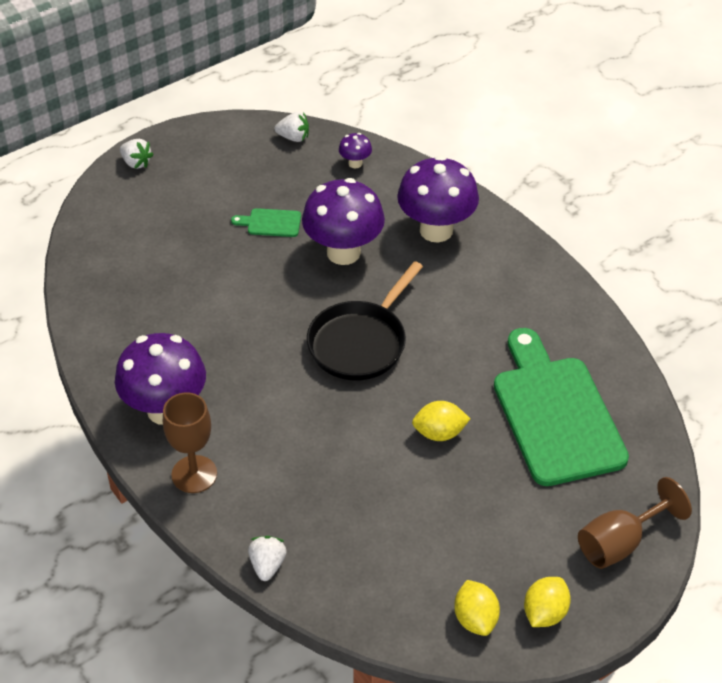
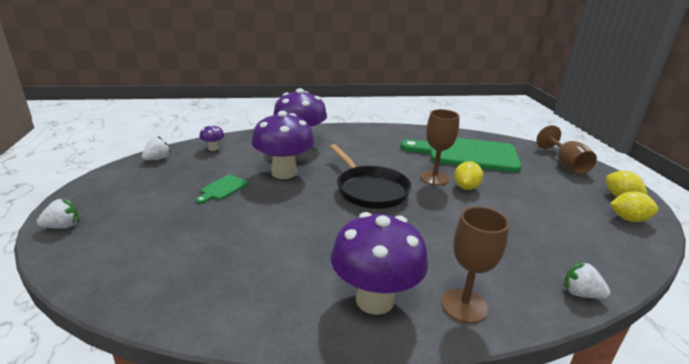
camera: 65 degrees left, 20 degrees down
(442, 395) = (434, 178): none -> brown goblet

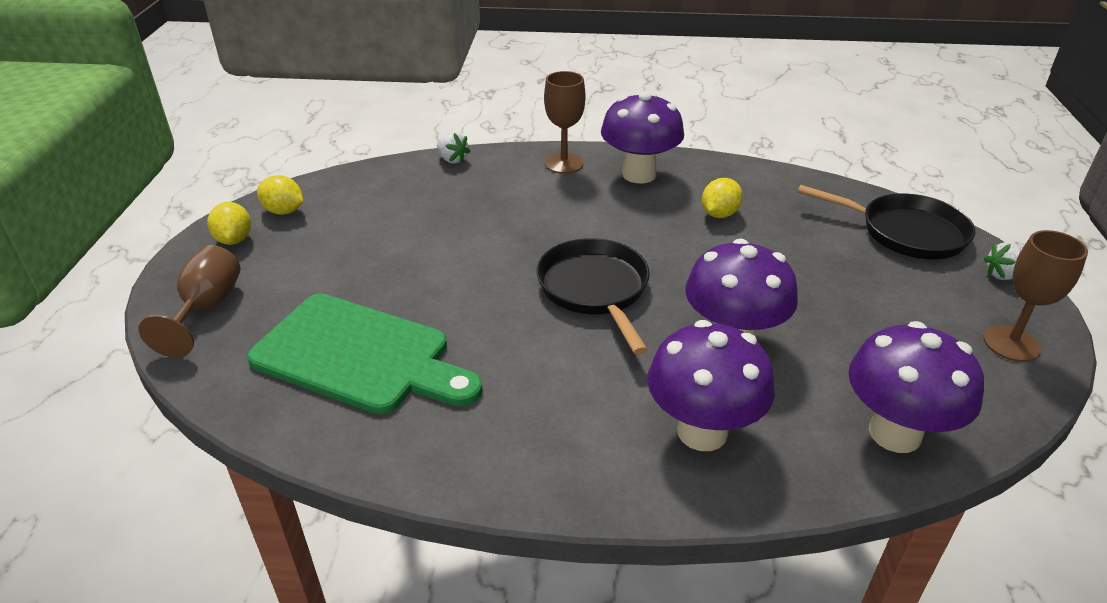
camera: 165 degrees left, 10 degrees up
(112, 258) = (905, 232): none -> black pan
(157, 159) = (990, 407): white strawberry -> none
(213, 148) = (894, 433): purple mushroom -> purple mushroom, size x2.30
(222, 188) = (826, 316): green cutting board -> none
(434, 178) = (476, 302): brown goblet -> brown goblet (1011, 343)
(466, 187) = (442, 279): yellow lemon -> yellow lemon (719, 214)

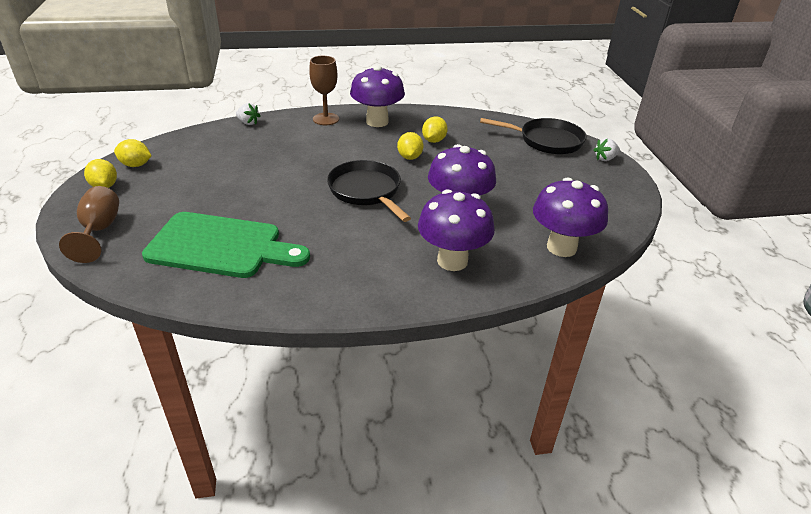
camera: 15 degrees left, 0 degrees up
(675, 239) = (409, 157): none -> yellow lemon
(1011, 343) = (615, 194): brown goblet -> none

